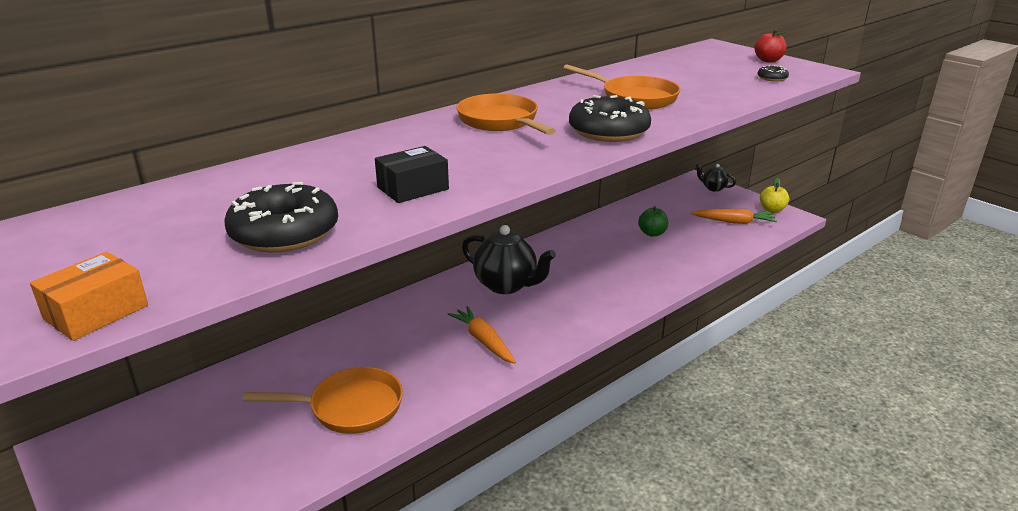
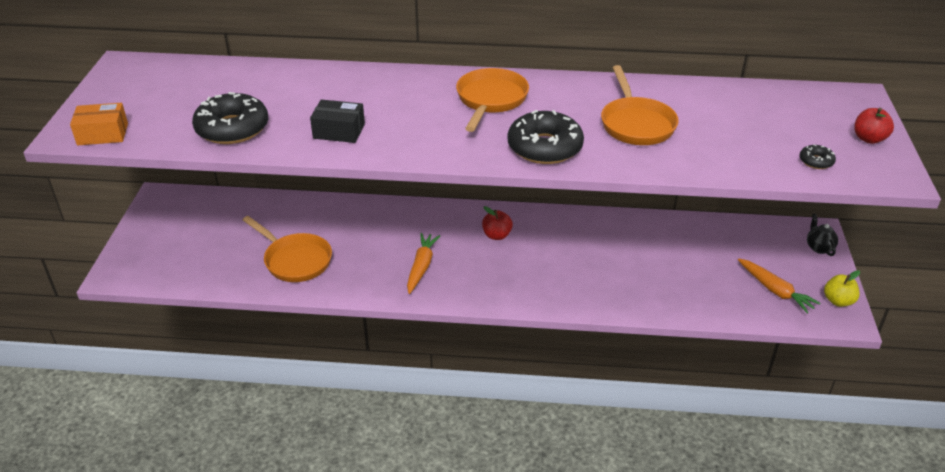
camera: 45 degrees right, 10 degrees up
(506, 285) = (496, 235): black teapot -> red apple
(652, 233) = (678, 258): green apple -> none

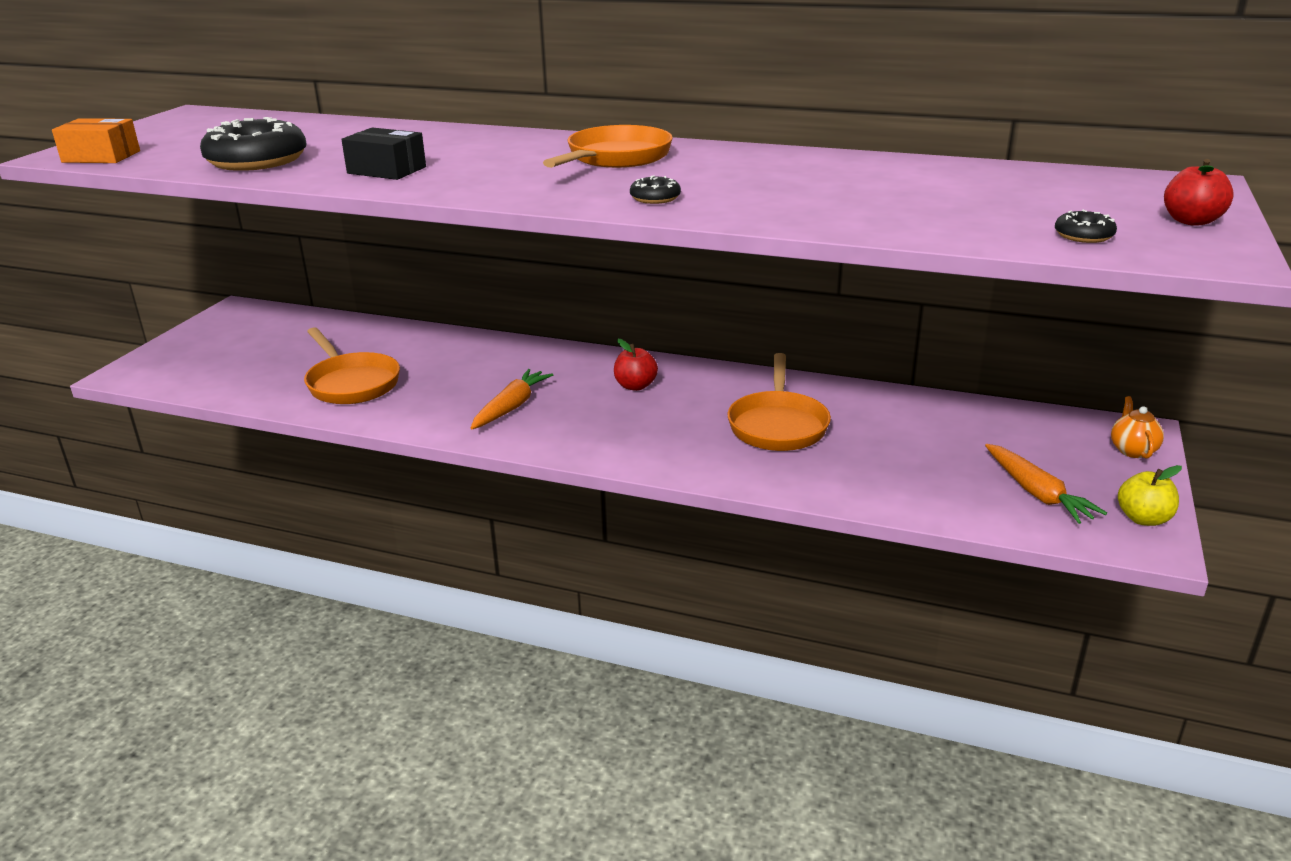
camera: 15 degrees right, 10 degrees down
(544, 147) = (655, 198): black donut -> black donut, size x0.45
(636, 124) = (810, 187): orange pan -> orange pan (778, 425)
(819, 247) = (1132, 450): black teapot -> orange teapot

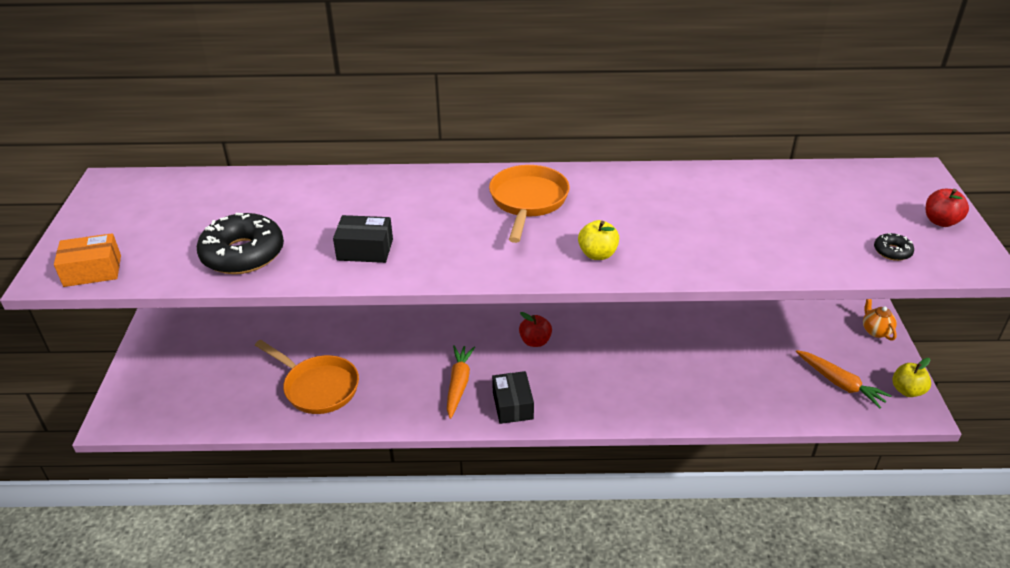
camera: 20 degrees left, 10 degrees up
(561, 436) = (512, 405): none -> black box
(655, 198) = (597, 254): black donut -> yellow apple
(778, 425) = (653, 359): orange pan -> none

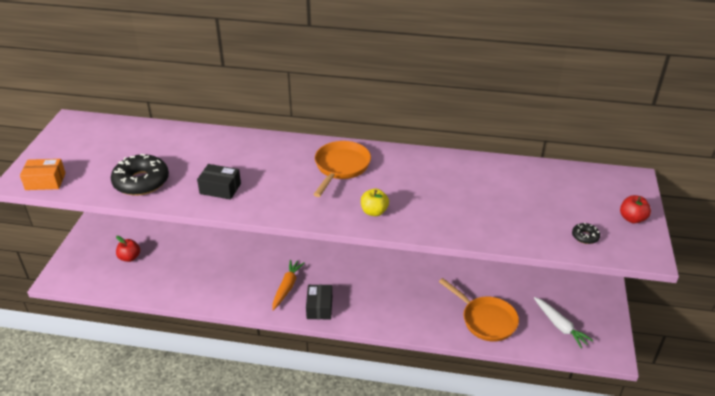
camera: 10 degrees right, 0 degrees up
(318, 387) = (192, 276): orange pan -> orange pan (486, 320)
(535, 341) = (349, 264): red apple -> red apple (129, 257)
(840, 383) = (560, 326): orange carrot -> white carrot
(875, 331) = (602, 291): orange teapot -> none
(907, 390) = (609, 338): yellow apple -> none

